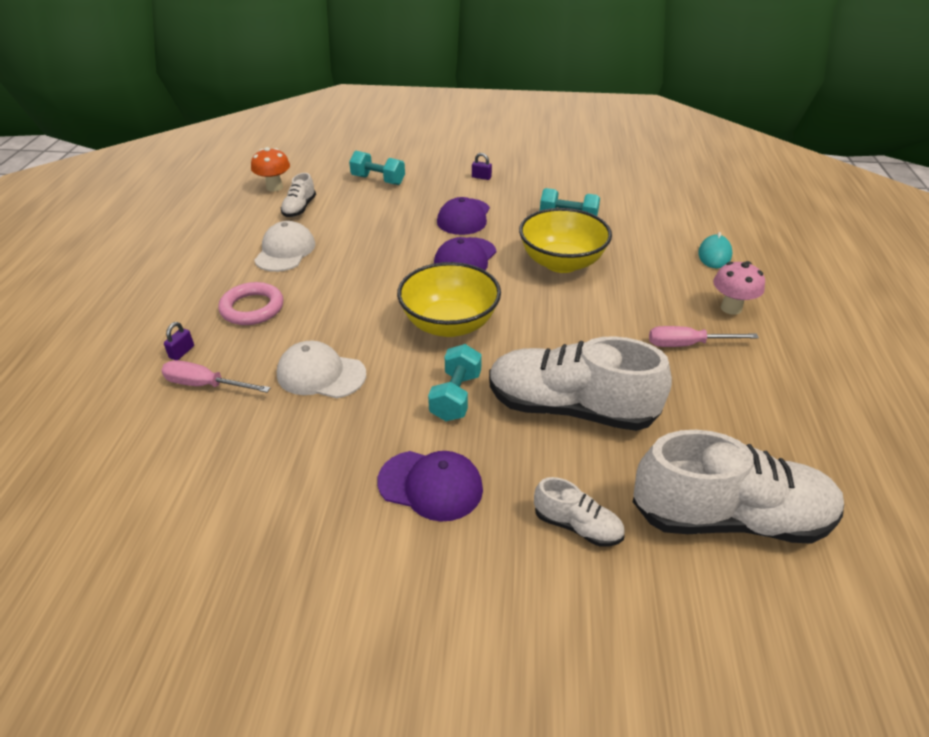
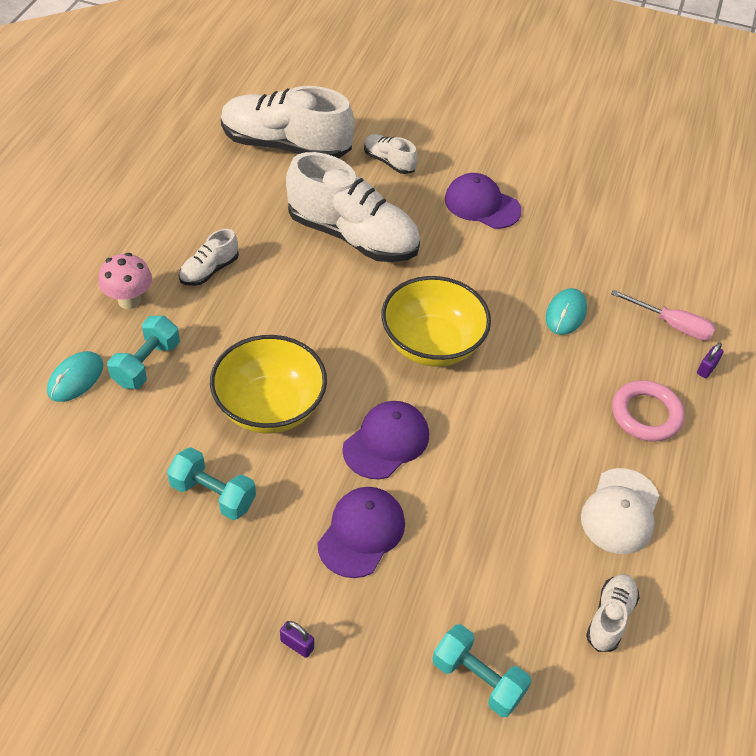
camera: 170 degrees left, 10 degrees up
(274, 187) = (659, 699): orange mushroom -> none
(321, 374) = (565, 313): white cap -> turquoise mouse
(456, 396) = (446, 266): turquoise dumbbell -> turquoise dumbbell (146, 364)
(687, 344) = (209, 270): pink screwdriver -> white shoe

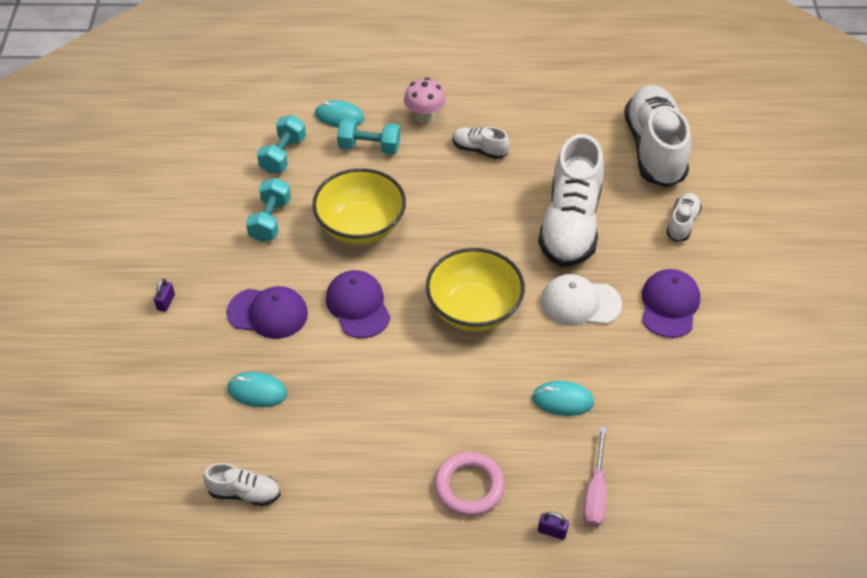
camera: 75 degrees right, 0 degrees up
(386, 442) = (358, 306): purple cap -> purple cap turned 135 degrees counterclockwise
(474, 572) = (257, 391): none -> turquoise mouse
(478, 679) = (167, 414): turquoise dumbbell -> turquoise dumbbell (283, 155)
(620, 511) = (352, 483): white cap -> white cap (580, 303)

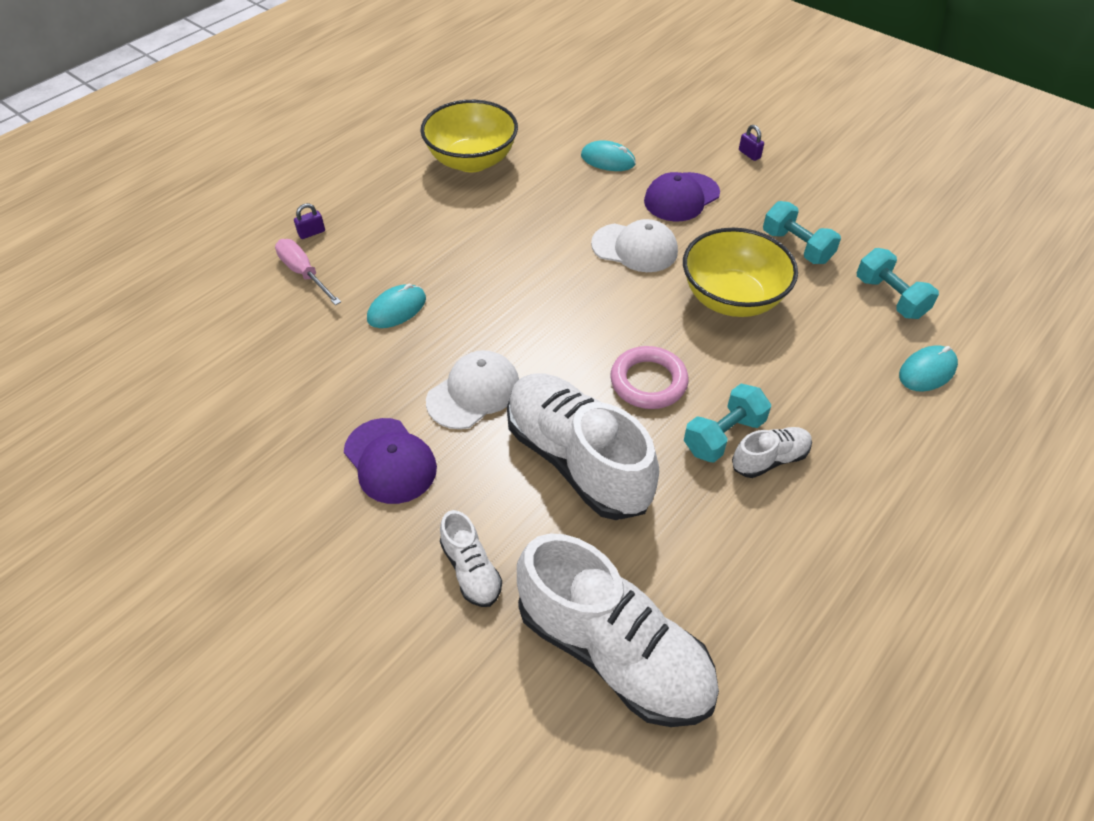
camera: 130 degrees right, 0 degrees up
(244, 493) = (529, 120): white shoe -> none
(257, 391) = (608, 160): turquoise mouse -> turquoise mouse turned 60 degrees clockwise
(358, 306) = (635, 248): purple cap -> white cap
(369, 147) = (851, 367): turquoise dumbbell -> turquoise dumbbell (723, 436)
(425, 117) = (870, 444): pink mushroom -> none
(469, 487) = (398, 214): pink ring -> pink ring (648, 382)
(474, 310) = (550, 314): yellow bowl -> yellow bowl (472, 161)

